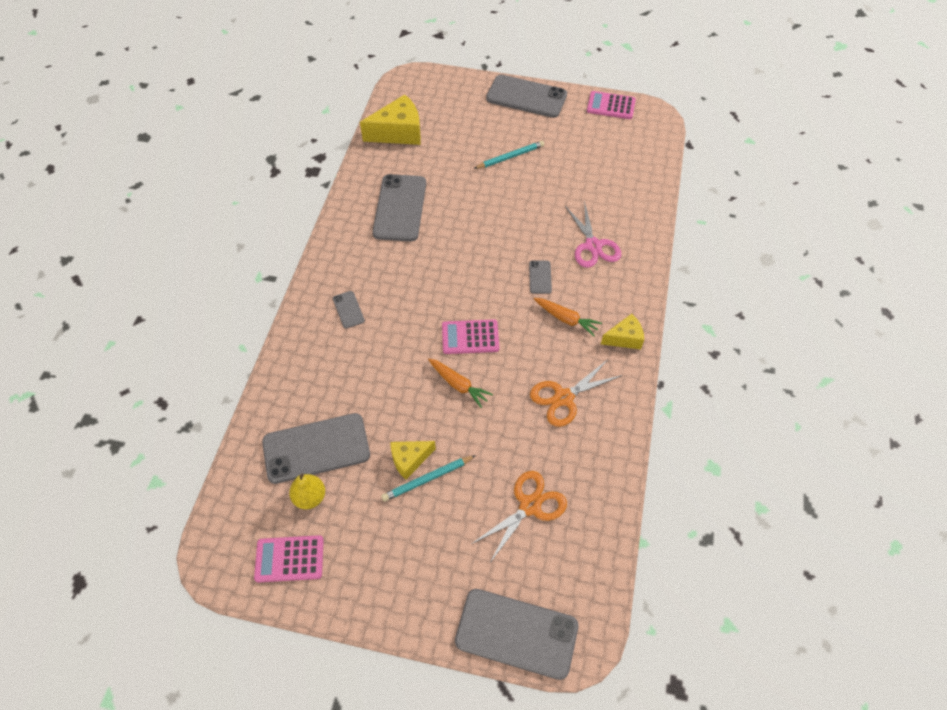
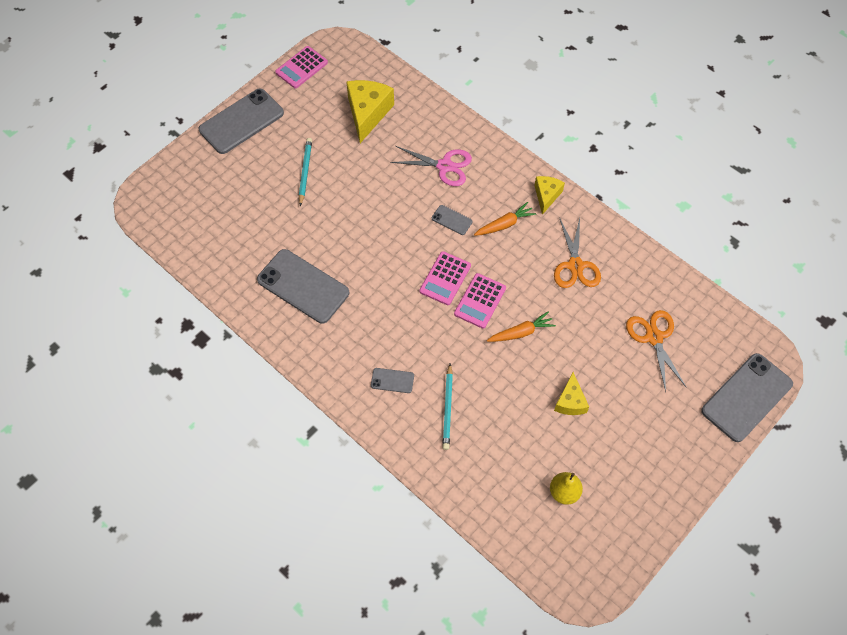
camera: 60 degrees left, 5 degrees up
(289, 559) = (611, 530): pink calculator -> pink calculator (445, 278)
(316, 448) = (520, 467): grey phone -> none
(398, 132) = (207, 243): yellow cheese -> yellow cheese (367, 113)
(427, 479) = (594, 397): turquoise pencil -> turquoise pencil (448, 408)

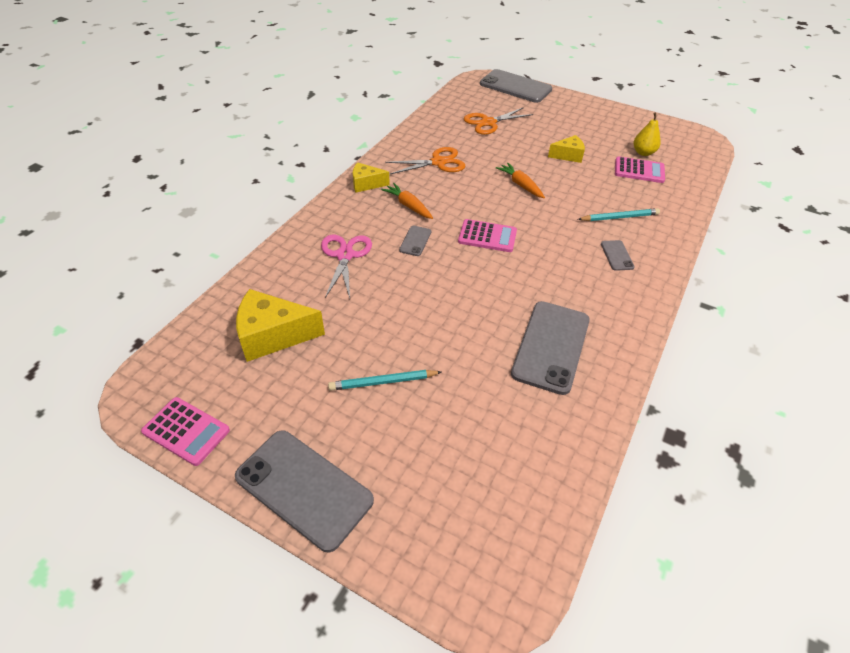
camera: 105 degrees left, 15 degrees down
(480, 301) = (501, 211): pink calculator -> pink calculator (639, 170)

